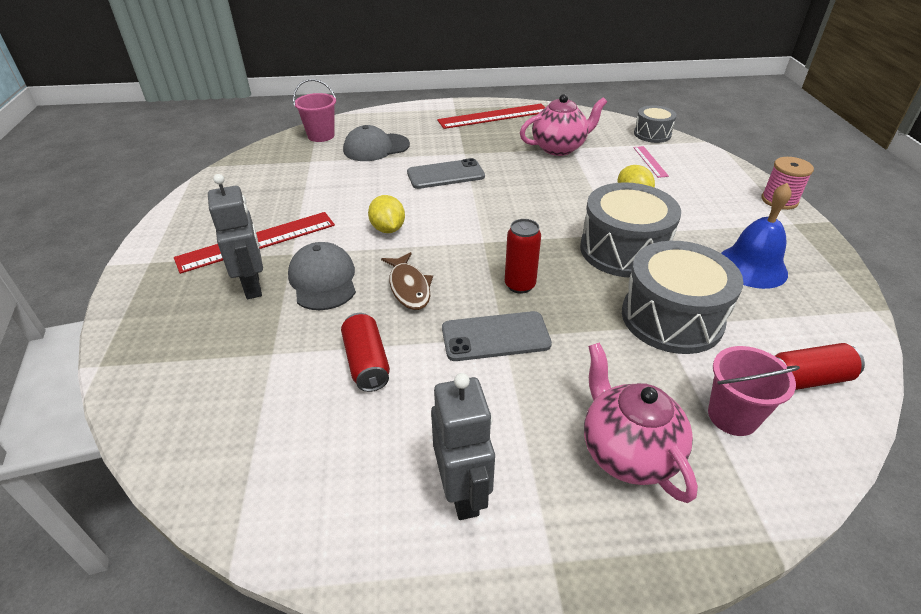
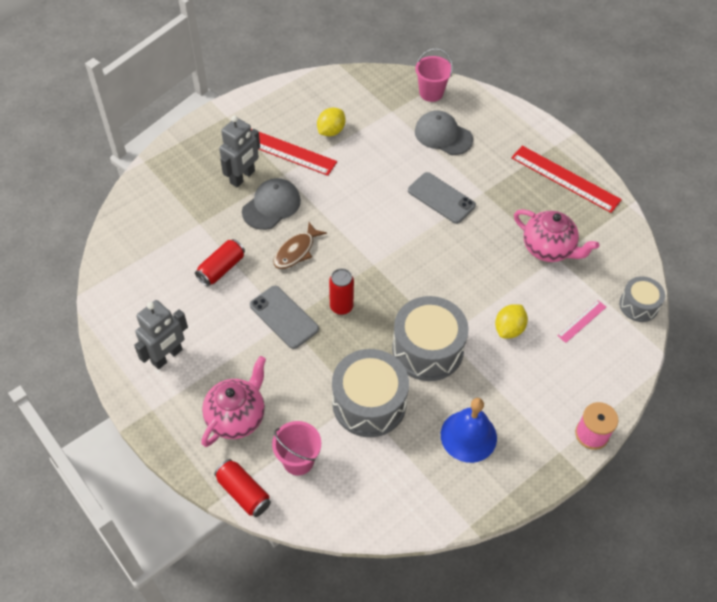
camera: 55 degrees right, 15 degrees up
(388, 229) = (346, 205): yellow lemon -> yellow lemon (331, 131)
(806, 379) = (359, 494): red can -> red can (243, 492)

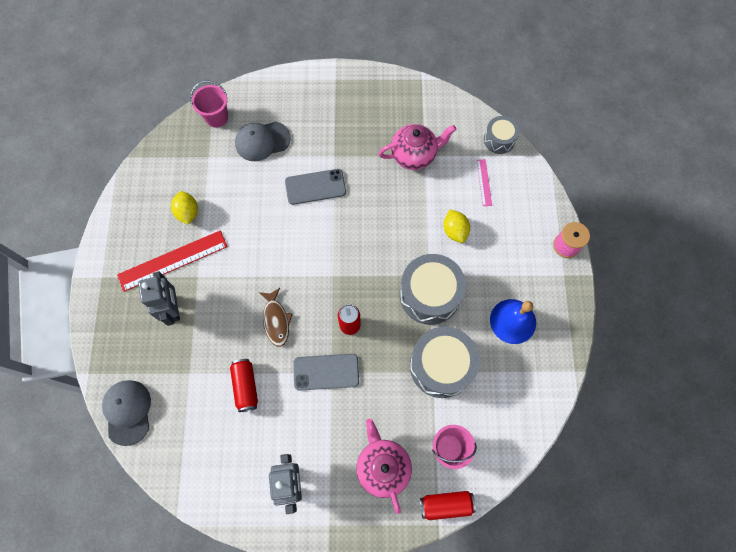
camera: 50 degrees left, 15 degrees up
(271, 206) = (219, 307): grey cap -> grey cap (128, 412)
(565, 178) = (368, 97): red ruler -> none

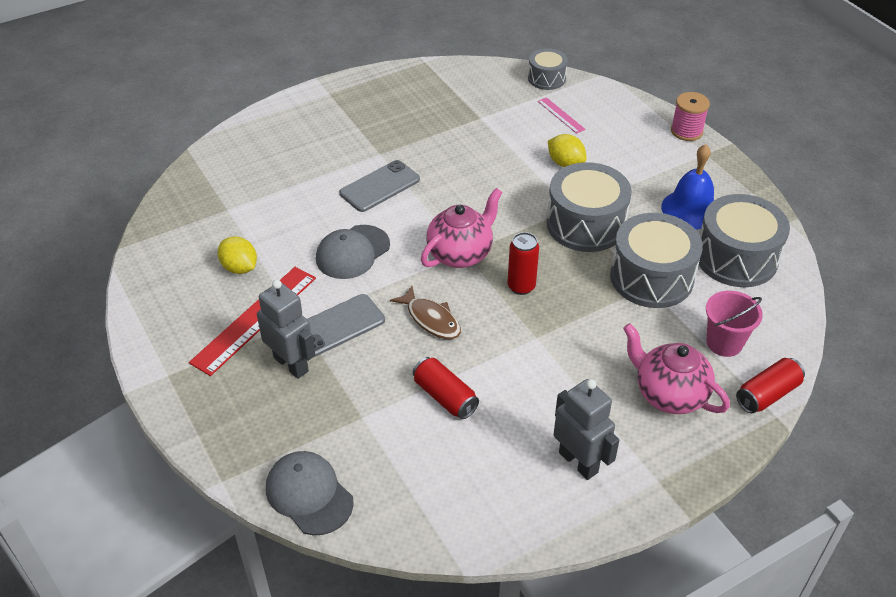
camera: 30 degrees left, 25 degrees down
(216, 117) = (210, 172): pink bucket -> none
(262, 141) = (284, 172): grey cap -> grey cap (352, 252)
(326, 372) = (530, 339): grey phone -> grey phone (338, 325)
(414, 155) = (469, 121): pink teapot -> pink teapot (460, 254)
(512, 382) = (736, 258): none -> grey drum

